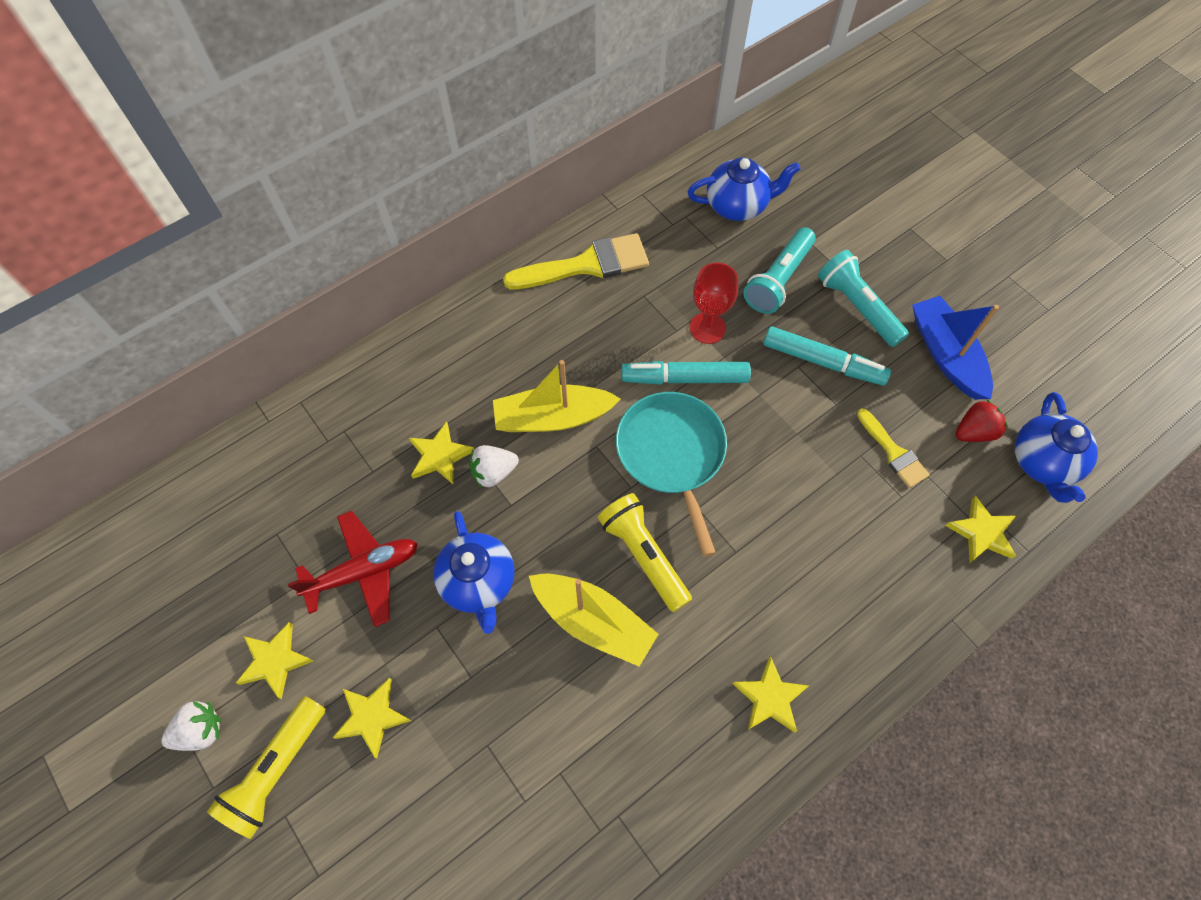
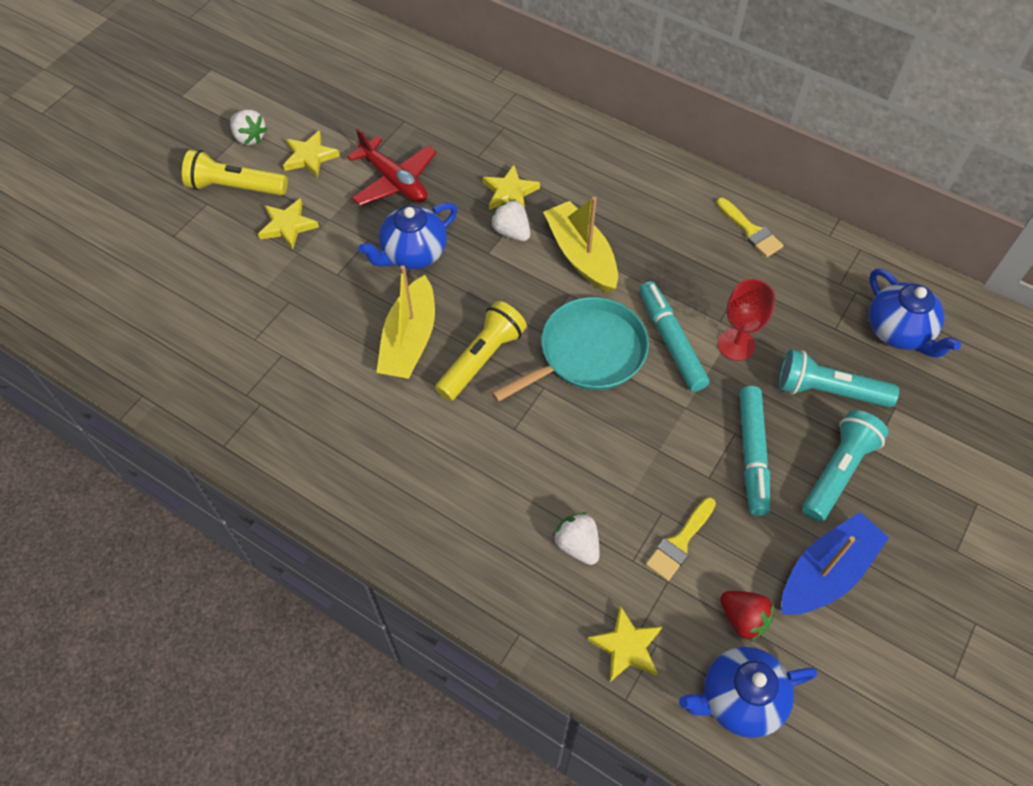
camera: 70 degrees right, 5 degrees down
(586, 265) = (751, 231): yellow brush -> yellow brush, size x0.58
(770, 697) = (389, 489): yellow star -> none
(875, 538) = (577, 545): none -> white strawberry

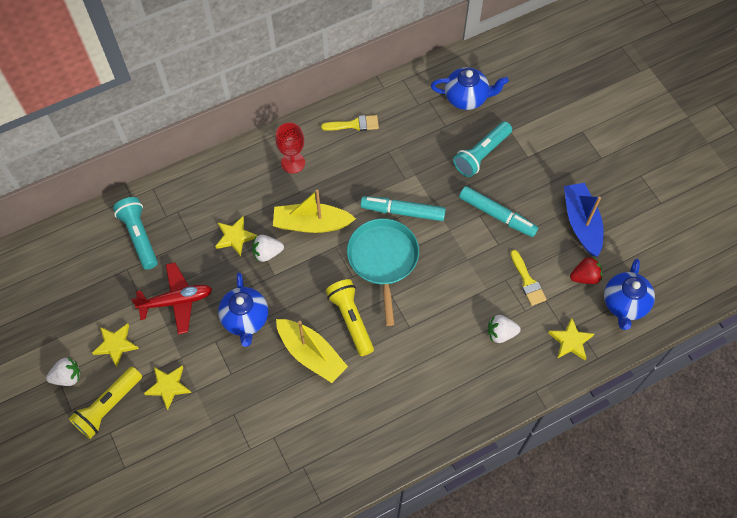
camera: 60 degrees left, 5 degrees up
(736, 345) = (425, 180): red goblet -> red goblet (293, 162)
(837, 471) = (530, 181): turquoise flashlight -> turquoise flashlight (139, 236)

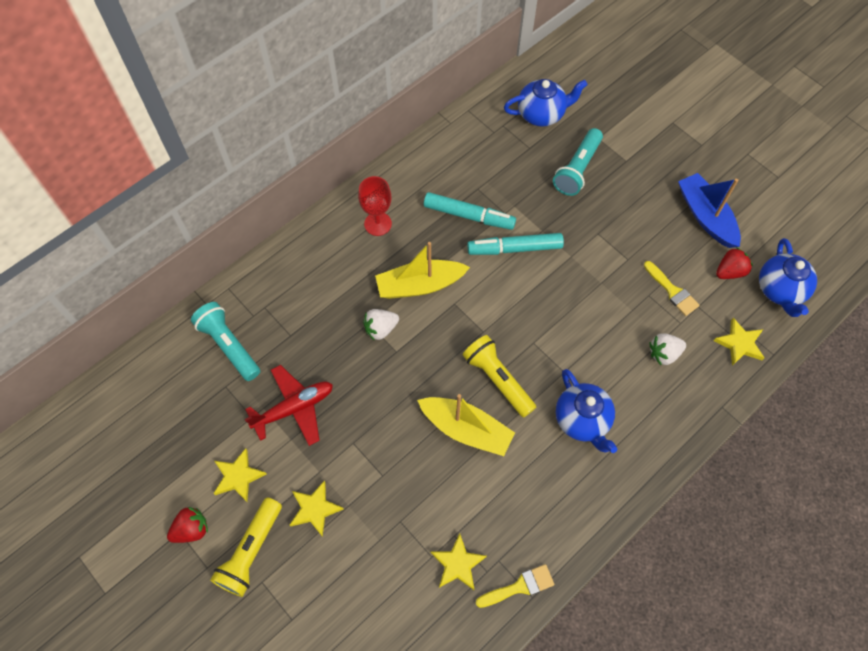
camera: 15 degrees left, 0 degrees up
(67, 377) = (191, 529): white strawberry -> red strawberry
(235, 237) = (339, 320): yellow star -> yellow star (457, 564)
(245, 319) = (379, 409): blue teapot -> blue teapot (582, 420)
(354, 124) = (432, 168): yellow brush -> yellow brush (519, 586)
(383, 259) = (511, 305): turquoise pan -> none
(497, 215) = (616, 228): turquoise marker -> turquoise marker (469, 215)

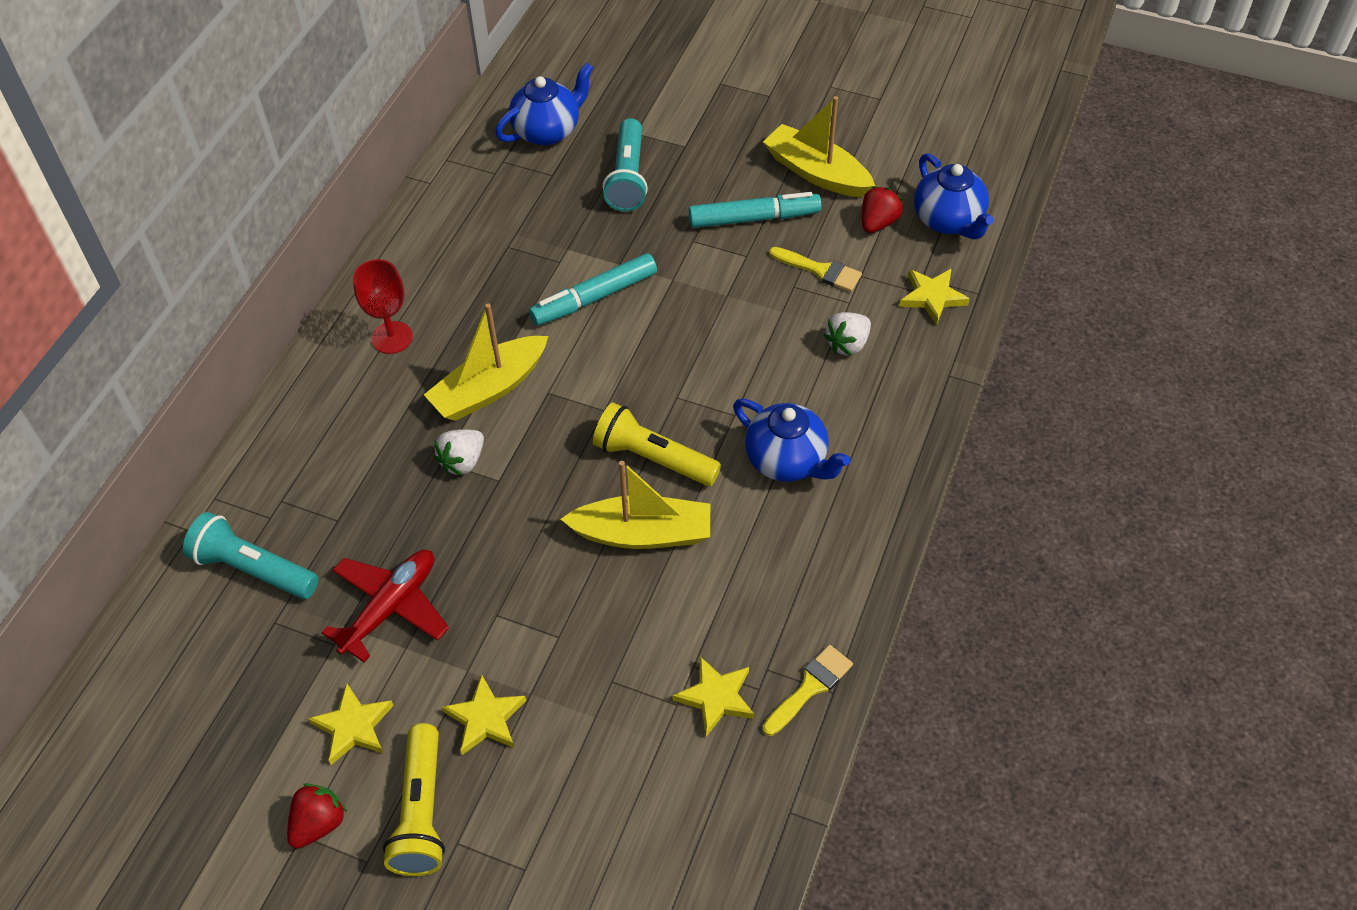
camera: 25 degrees left, 10 degrees down
(469, 215) = (513, 282): turquoise marker -> turquoise marker (754, 218)
(705, 216) = (816, 173): blue boat -> yellow boat

